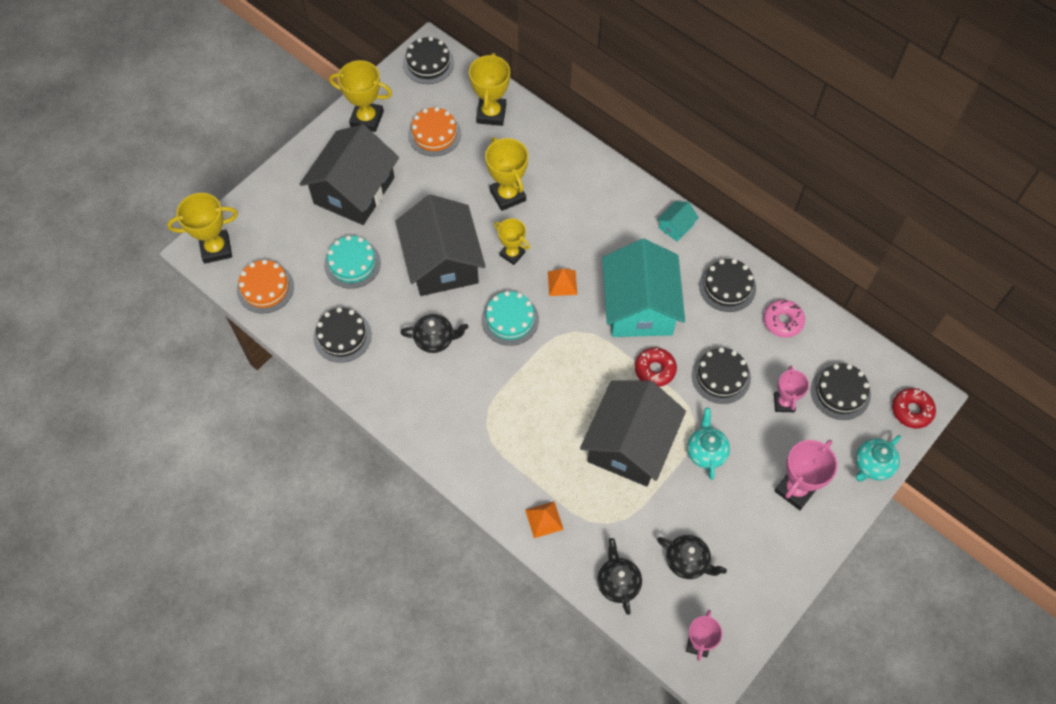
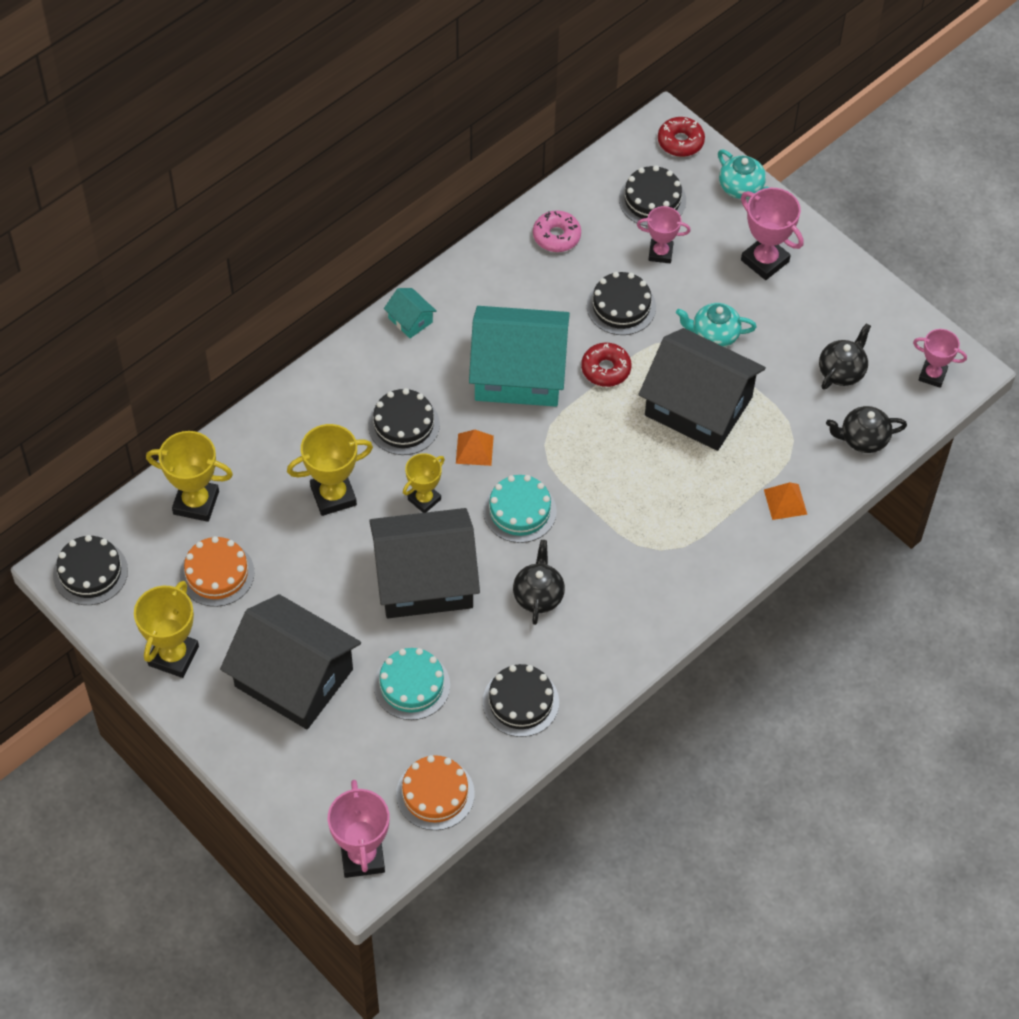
camera: 85 degrees left, 5 degrees down
(216, 248) = (362, 856): yellow trophy -> pink trophy
(727, 286) = (503, 281): black cake -> black cake (403, 424)

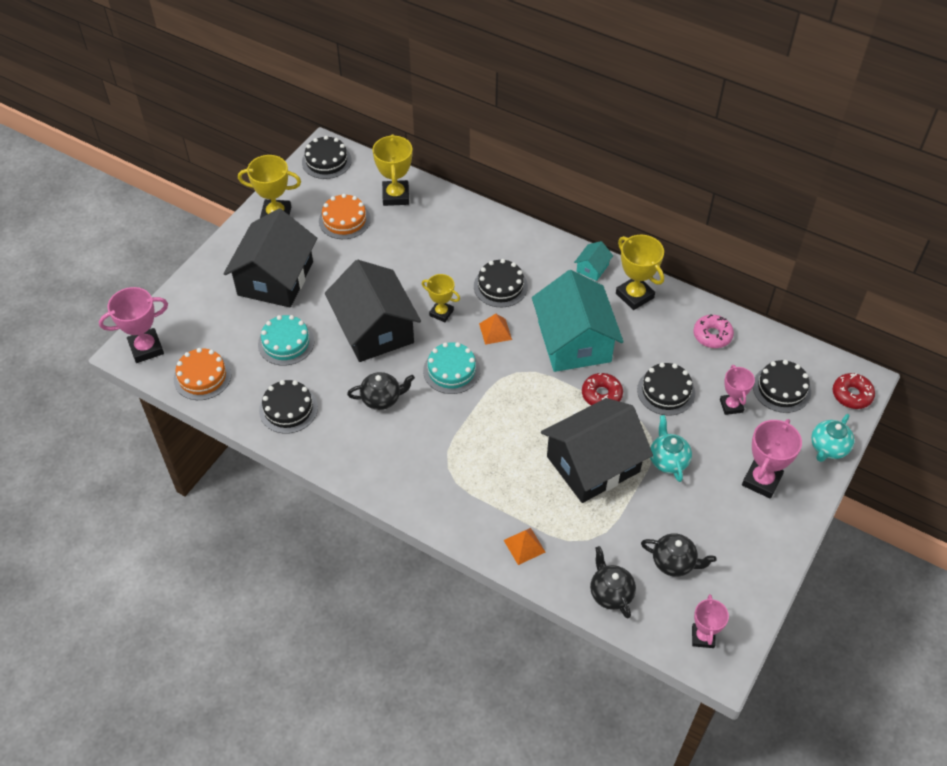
camera: 75 degrees right, 5 degrees down
(333, 496) = (426, 263): yellow trophy -> yellow trophy (634, 295)
(698, 406) = (593, 464): black house -> black house turned 45 degrees clockwise

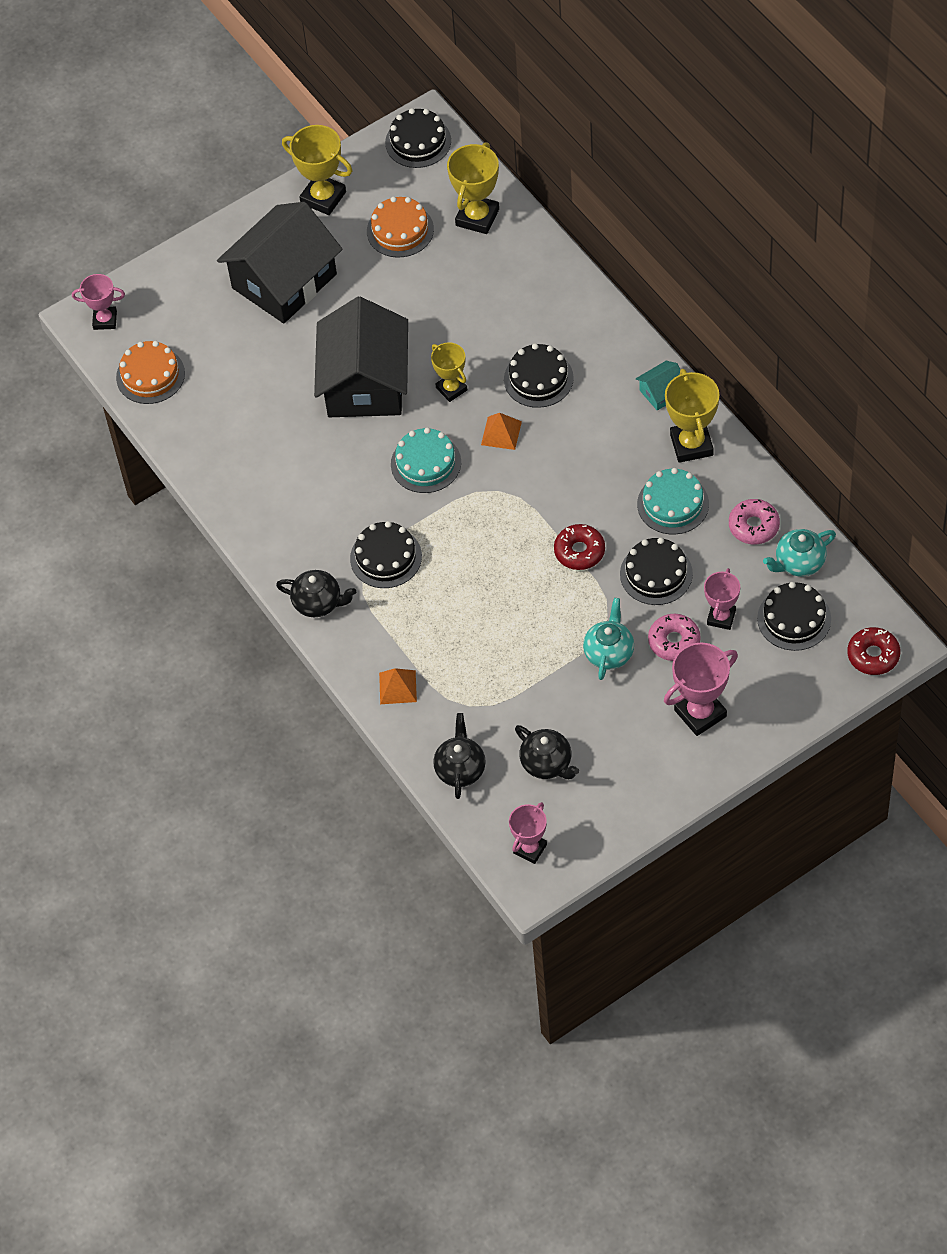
camera: 30 degrees right, 5 degrees up
(146, 348) = (105, 320): pink trophy -> pink trophy, size x0.65
(286, 343) = (259, 366): turquoise cake -> turquoise cake (673, 504)
(288, 409) = (225, 445): black cake -> black cake (386, 557)
(382, 398) = (331, 469): black teapot -> black teapot (318, 603)
(574, 341) = (585, 477): turquoise house -> none
(593, 464) = (523, 626): black house -> none
(709, 435) = (674, 641): none -> pink donut
(828, 448) = (802, 705): turquoise teapot -> turquoise teapot (799, 563)

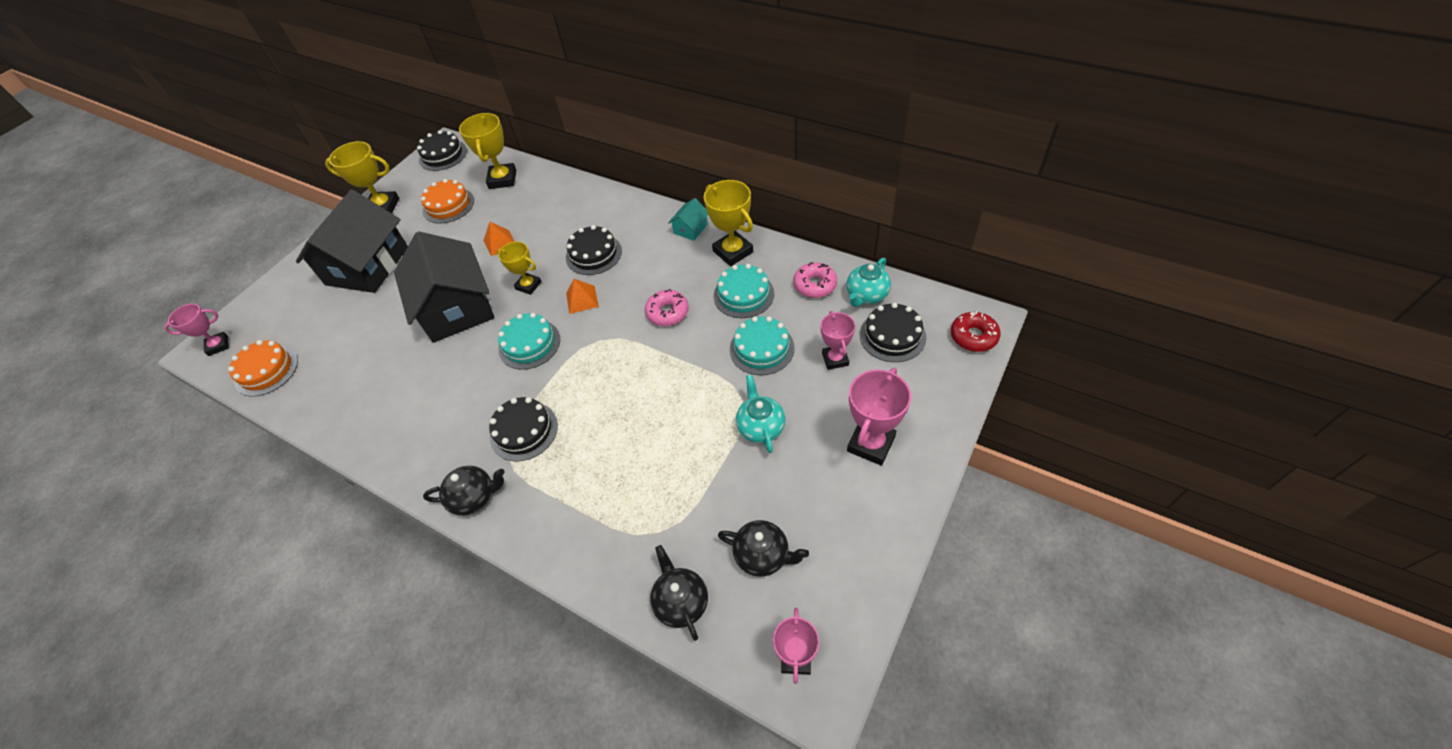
camera: 25 degrees left, 5 degrees down
(397, 687) = (582, 545): orange pyramid -> orange pyramid (500, 243)
(579, 551) = (689, 358): red donut -> none
(656, 574) = (761, 348): black cake -> turquoise cake
(674, 641) = (809, 394): pink donut -> pink donut (667, 312)

